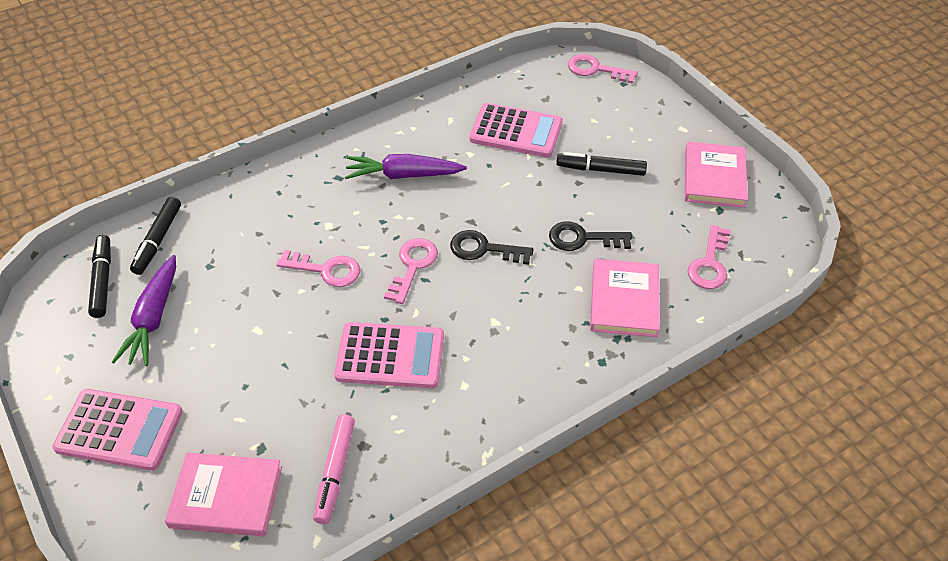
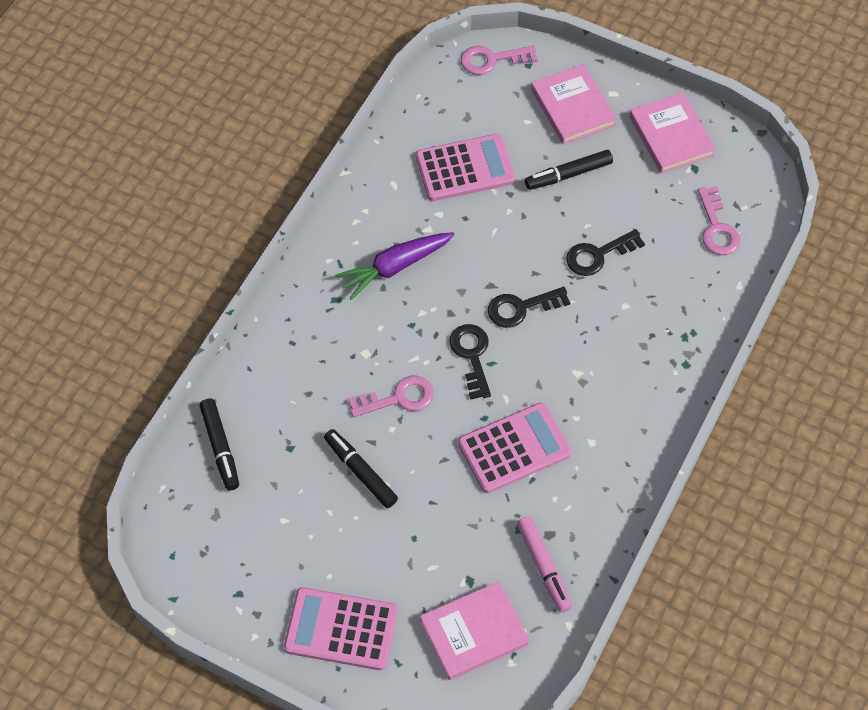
camera: 30 degrees left, 10 degrees up
(102, 281) = (204, 512): black marker -> black marker (360, 472)
(119, 430) = (341, 629): pink calculator -> pink calculator turned 150 degrees counterclockwise
(153, 318) = (283, 522): purple carrot -> none
(413, 266) = (472, 355): pink key -> black key
(624, 300) = (669, 299): pink book -> pink book (573, 107)

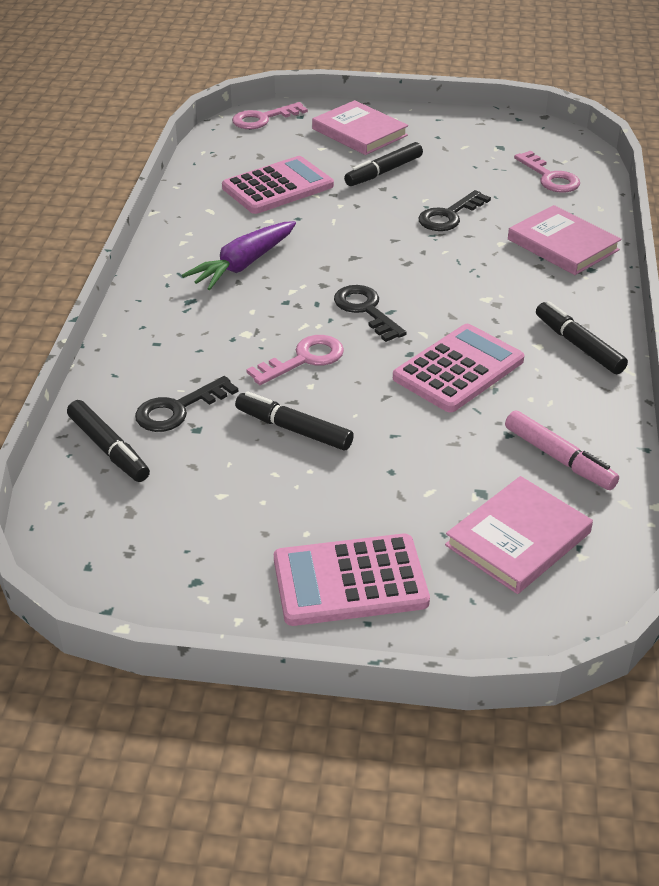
camera: 20 degrees left, 20 degrees down
(521, 308) = (396, 266): black key -> black key (178, 409)
(624, 453) = (579, 346): none -> black marker
(671, 136) = (464, 132): pink book -> pink book (563, 245)

